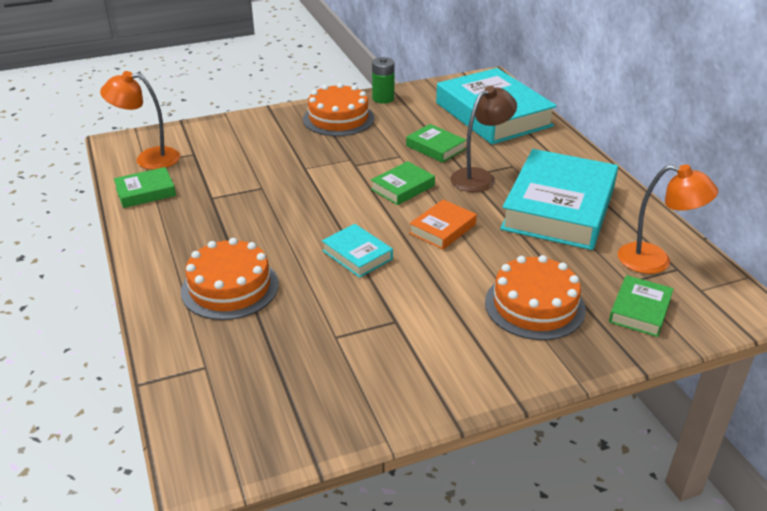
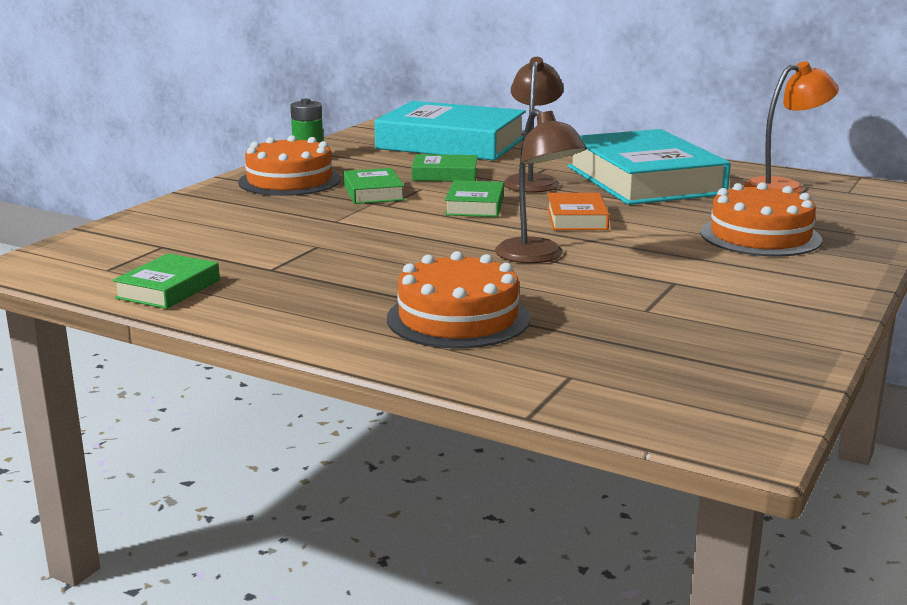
camera: 40 degrees left, 15 degrees down
(148, 158) = (104, 265): orange lamp -> none
(357, 255) = (537, 257): turquoise book -> brown lamp
(639, 310) = (836, 214): green book -> green book (373, 192)

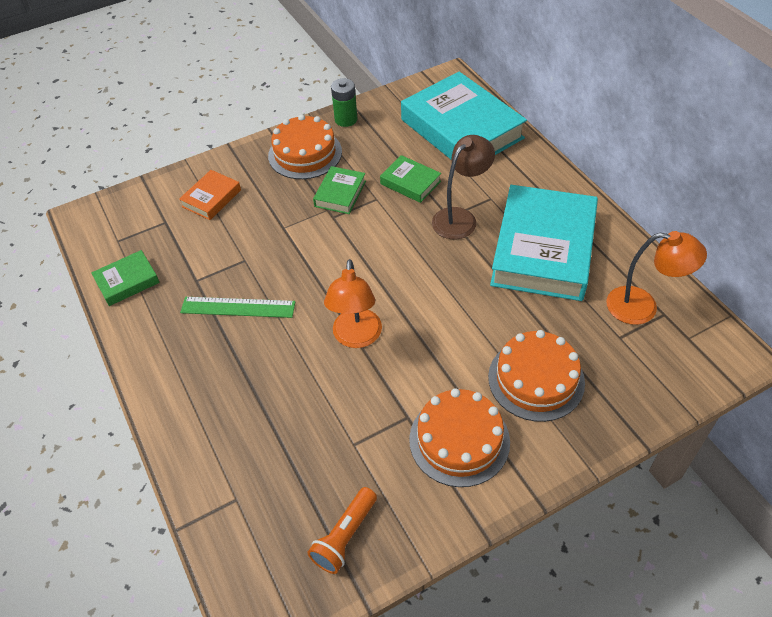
camera: 35 degrees right, 30 degrees up
(359, 272) = (238, 307): none -> green ruler
(458, 318) = (239, 396): orange cake -> orange cake (459, 440)
(475, 206) = (386, 242): green book -> none
(537, 257) = (356, 337): brown lamp -> orange lamp
(577, 218) = (434, 292): orange book -> orange book (211, 198)
(737, 359) = (345, 536): none -> orange flashlight

